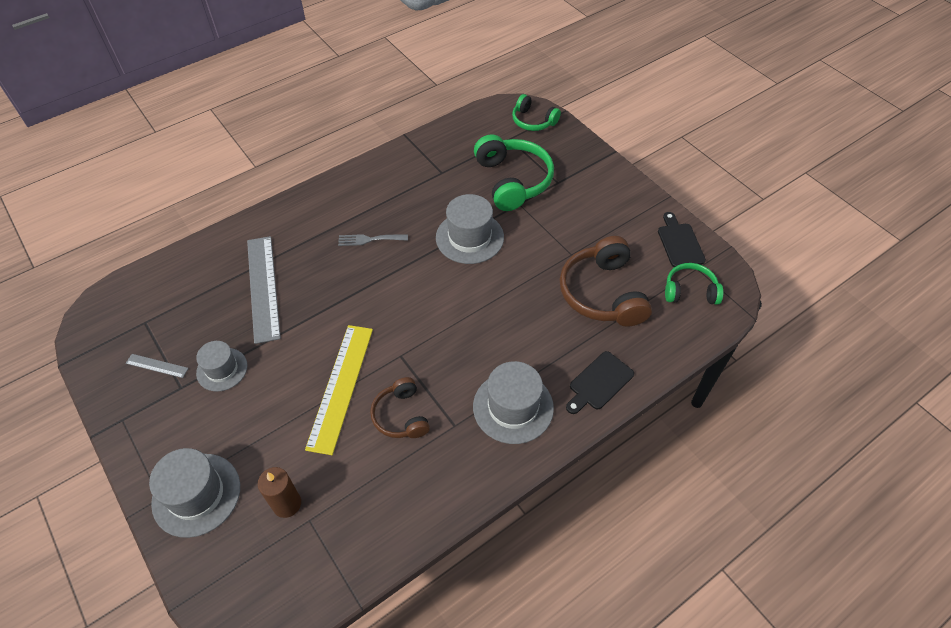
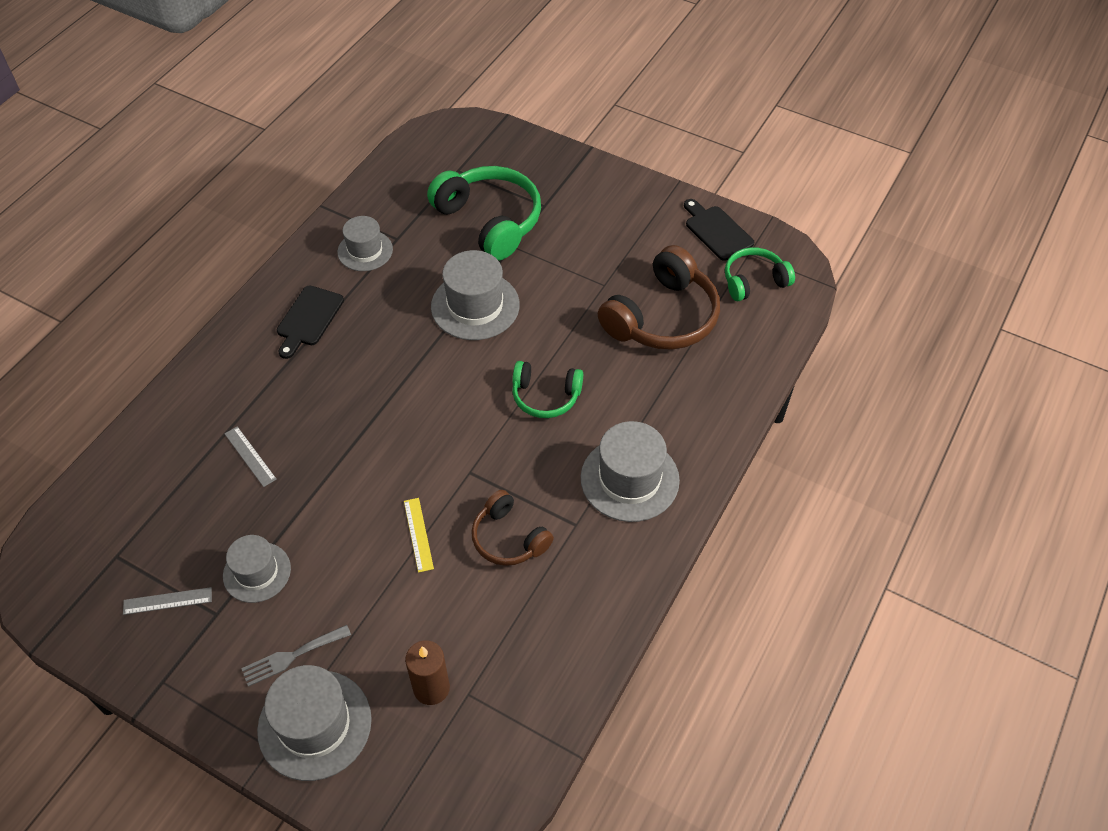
camera: 25 degrees left, 0 degrees up
(263, 287) = (250, 456): grey ruler -> grey ruler, size x0.45
(340, 387) = (418, 534): yellow ruler -> yellow ruler, size x0.45
(369, 239) = (352, 350): grey fork -> grey fork (291, 656)
(416, 174) = (365, 251): none -> grey hat
(533, 121) = (475, 139): green headphones -> green headphones (545, 396)
(599, 382) = (708, 416): black cutting board -> black cutting board (308, 319)
(603, 293) = (662, 317): brown headphones -> brown headphones turned 105 degrees counterclockwise

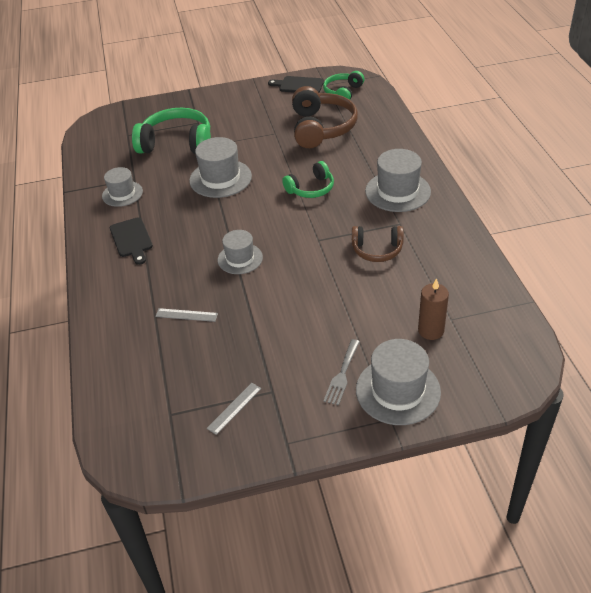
camera: 40 degrees left, 10 degrees down
(257, 572) = (268, 357): grey hat -> grey hat (240, 258)
(418, 534) = (330, 280): yellow ruler -> none

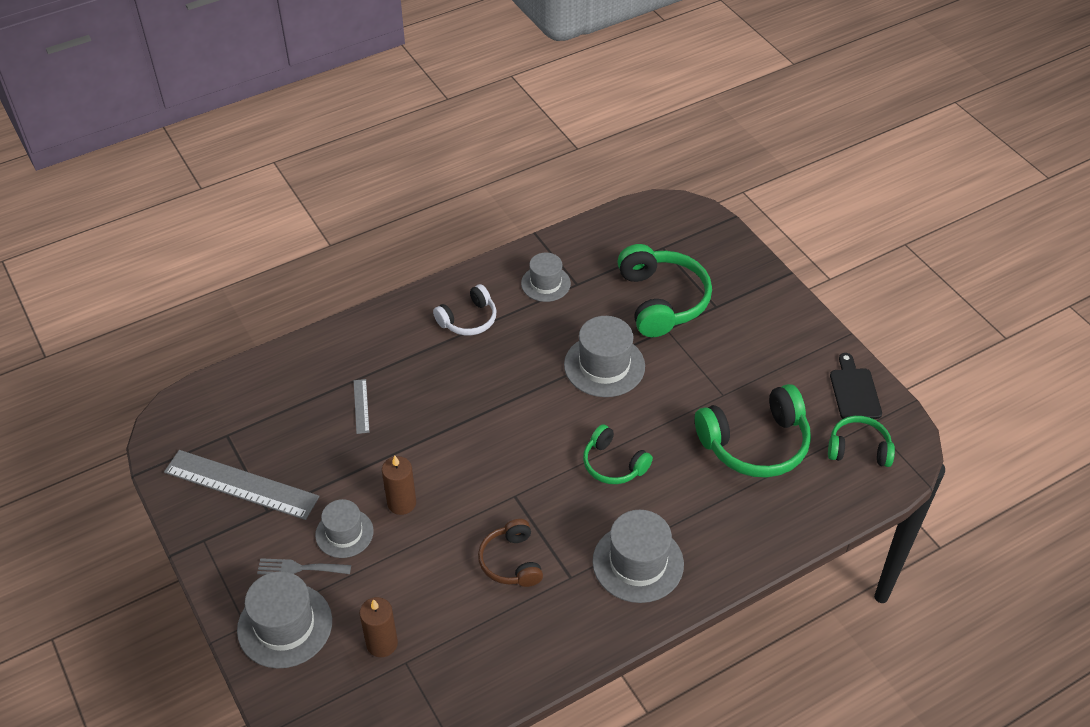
camera: 70 degrees right, 5 degrees up
(131, 239) = (468, 319): black cutting board -> white headphones
(234, 408) = (241, 485): grey ruler -> grey ruler, size x2.23
(240, 258) = (461, 427): grey hat -> grey hat (344, 533)
(300, 302) = (401, 503): none -> brown candle
(321, 128) = (755, 443): brown headphones -> green headphones

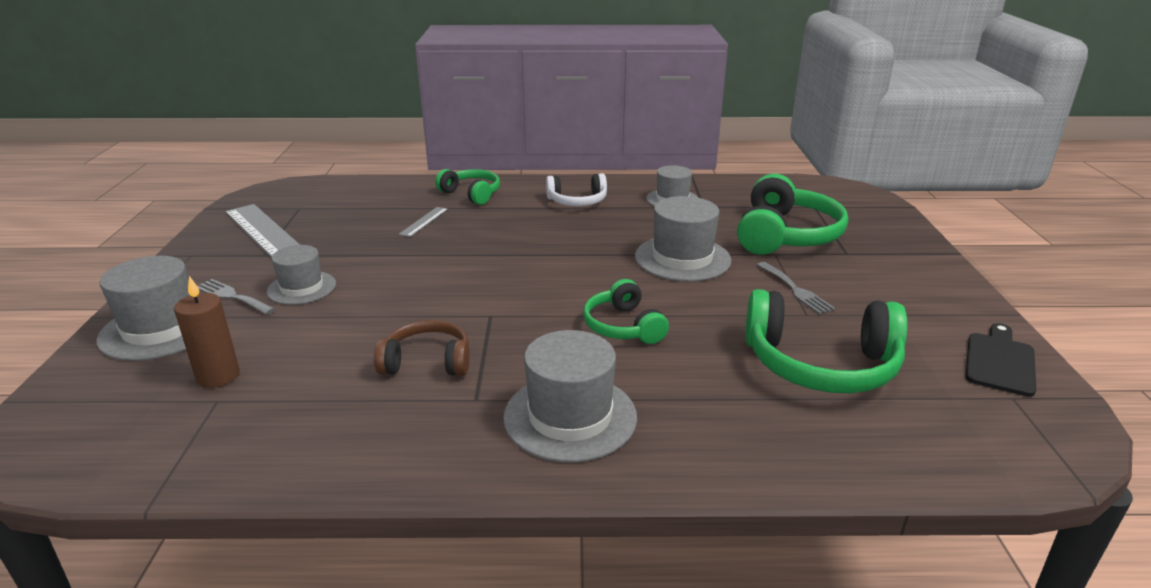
camera: 30 degrees right, 20 degrees down
(401, 503) = (377, 286): brown candle -> none
(511, 561) = (427, 362): brown headphones -> brown headphones turned 75 degrees clockwise
(703, 370) = (796, 290): none -> grey fork
(858, 449) = (978, 416): green headphones -> green headphones (471, 194)

